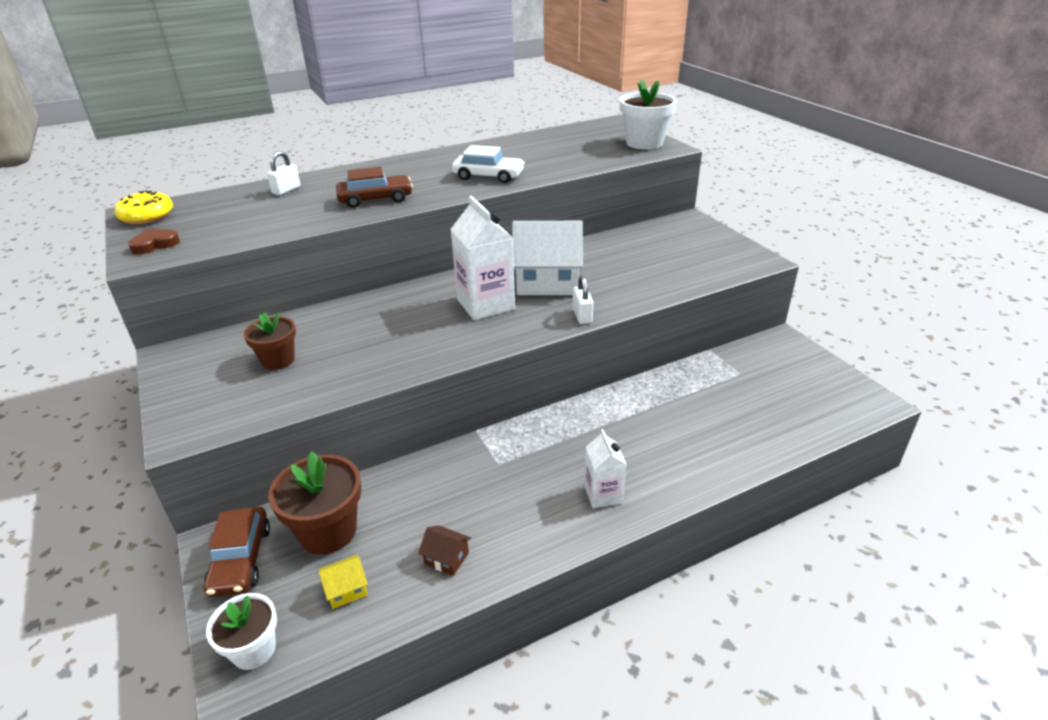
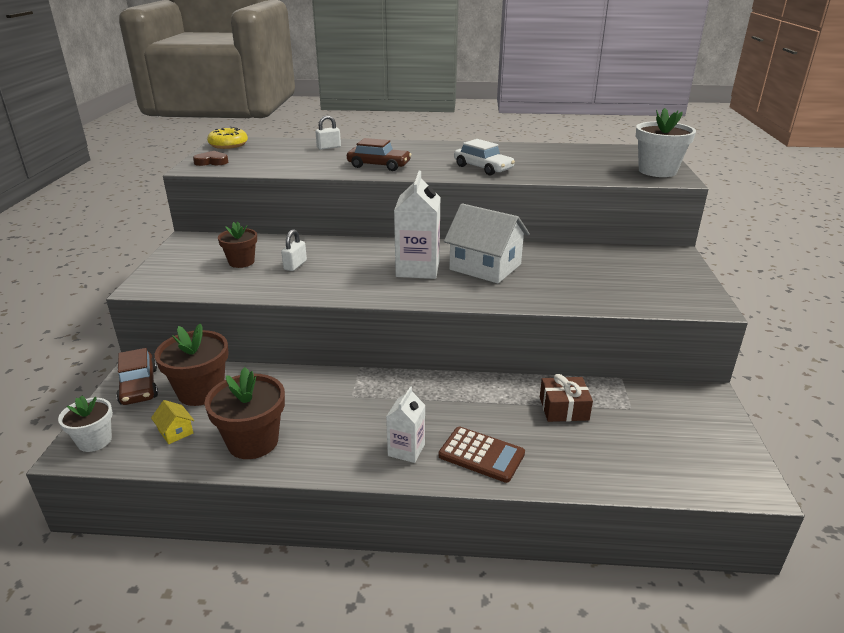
camera: 30 degrees right, 5 degrees down
(241, 559) = (139, 386): brown car -> brown car turned 45 degrees counterclockwise
(346, 589) = (175, 431): yellow house -> yellow house turned 45 degrees clockwise
(446, 558) = (253, 442): brown house -> brown flower pot
(582, 316) = (484, 299): white padlock -> white padlock (295, 265)
(669, 468) = (481, 455): none -> brown calculator
(692, 396) = (563, 408): none -> brown gift

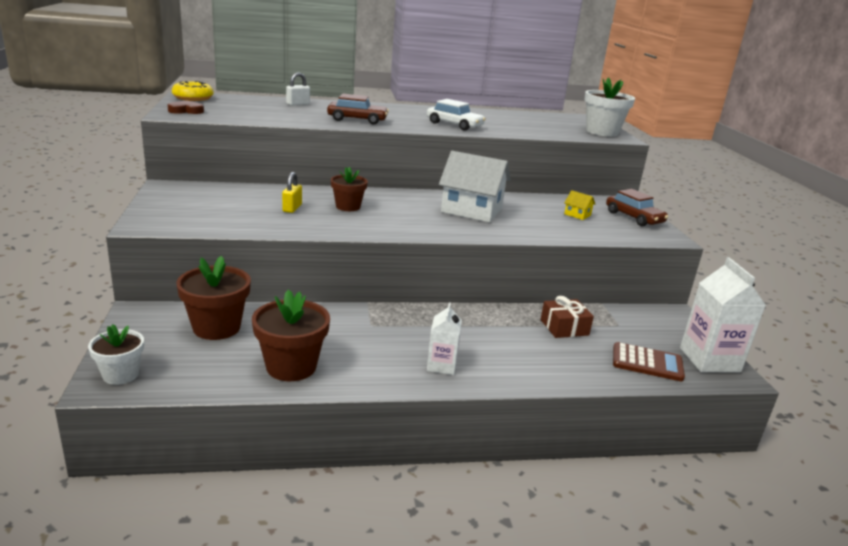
camera: 15 degrees left, 5 degrees down
(139, 386) = (146, 325): brown car -> brown car (634, 217)
(175, 431) = (206, 362): yellow house -> yellow house (577, 215)
(241, 262) = (235, 205): brown flower pot -> brown flower pot (348, 207)
(295, 265) = (292, 208): white padlock -> yellow padlock
(418, 269) = (411, 211): white carton -> white carton (709, 360)
(481, 455) = (510, 365): brown calculator -> brown calculator (647, 363)

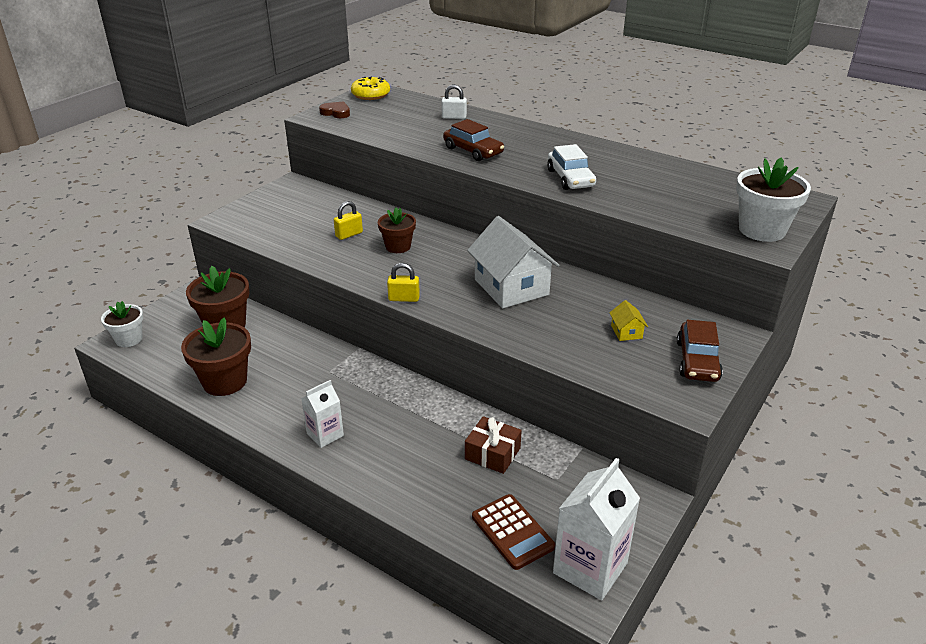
camera: 45 degrees right, 10 degrees up
(415, 234) = (404, 298): none -> yellow padlock

